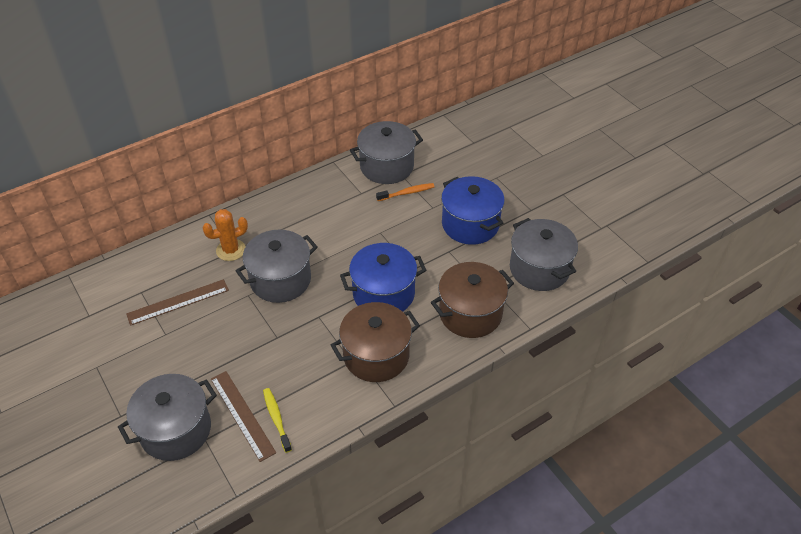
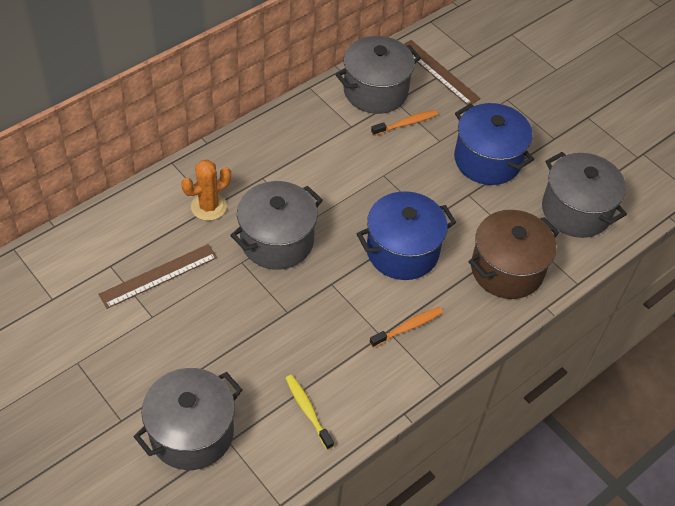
camera: 10 degrees left, 5 degrees up
(242, 415) = (266, 409): brown ruler -> brown ruler (439, 72)
(376, 355) = (408, 327): brown pot -> orange toothbrush

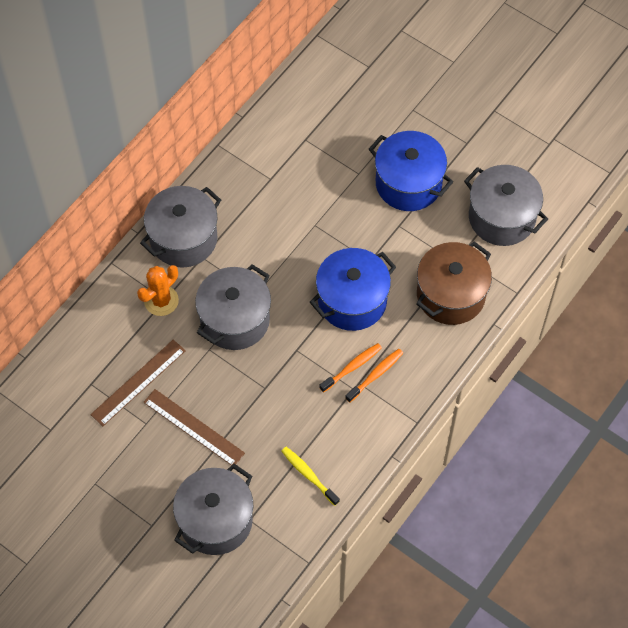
camera: 10 degrees left, 10 degrees up
(375, 91) = (283, 133): grey pot -> grey pot (183, 239)
(406, 123) = (322, 162): orange toothbrush -> orange toothbrush (352, 367)
(439, 72) = (339, 95): brown ruler -> brown ruler (194, 427)

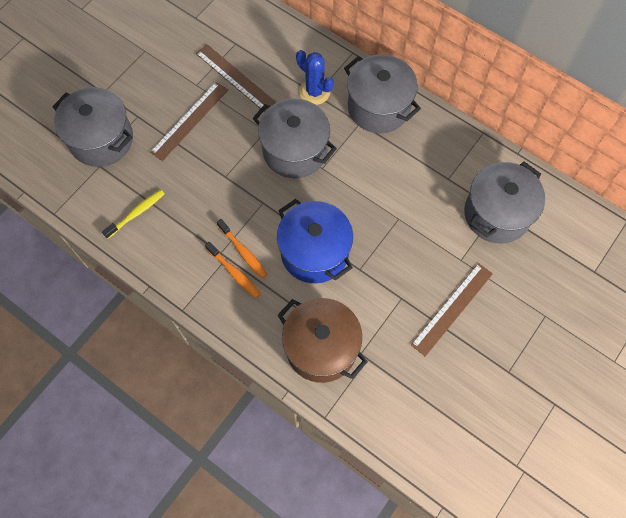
camera: 90 degrees right, 5 degrees up
(161, 301) = (314, 92): orange cactus -> blue cactus
(408, 183) = (452, 309): blue pot -> brown ruler
(502, 217) = (416, 405): grey pot -> grey pot (496, 214)

